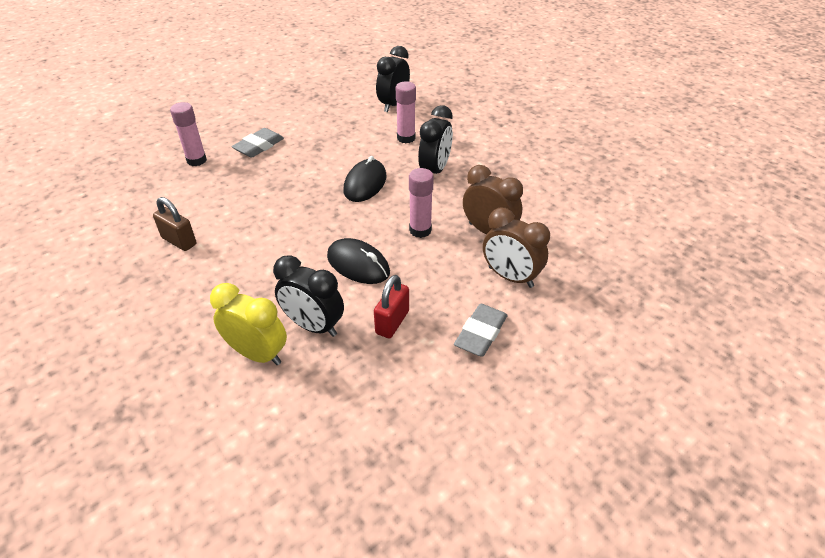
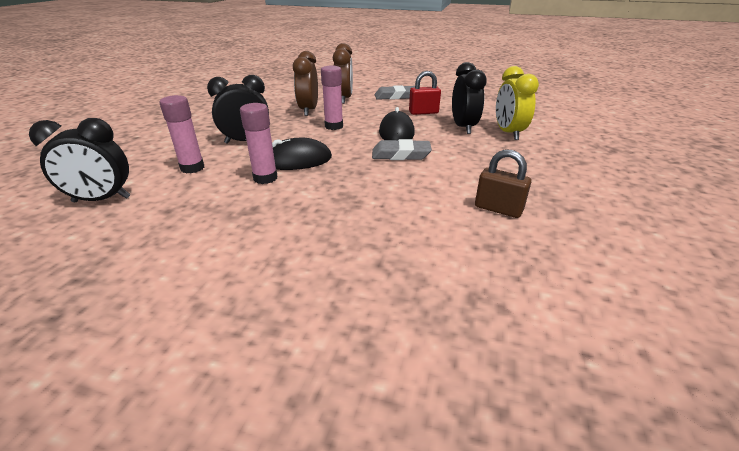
camera: 125 degrees left, 10 degrees down
(179, 241) = (498, 209): brown padlock -> brown padlock turned 60 degrees counterclockwise
(196, 160) = (374, 290): pink glue stick -> pink glue stick (265, 178)
(259, 146) = (286, 253): grey eraser -> grey eraser (401, 155)

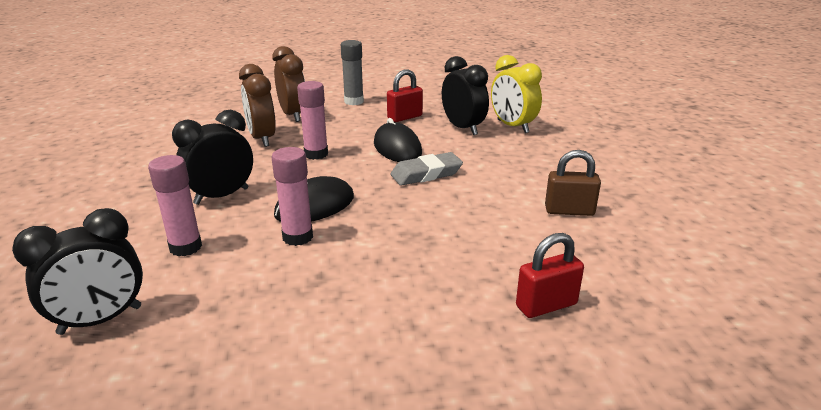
camera: 25 degrees left, 5 degrees down
(395, 96) = (354, 101): grey eraser -> grey glue stick
(402, 281) = (546, 305): none -> red padlock

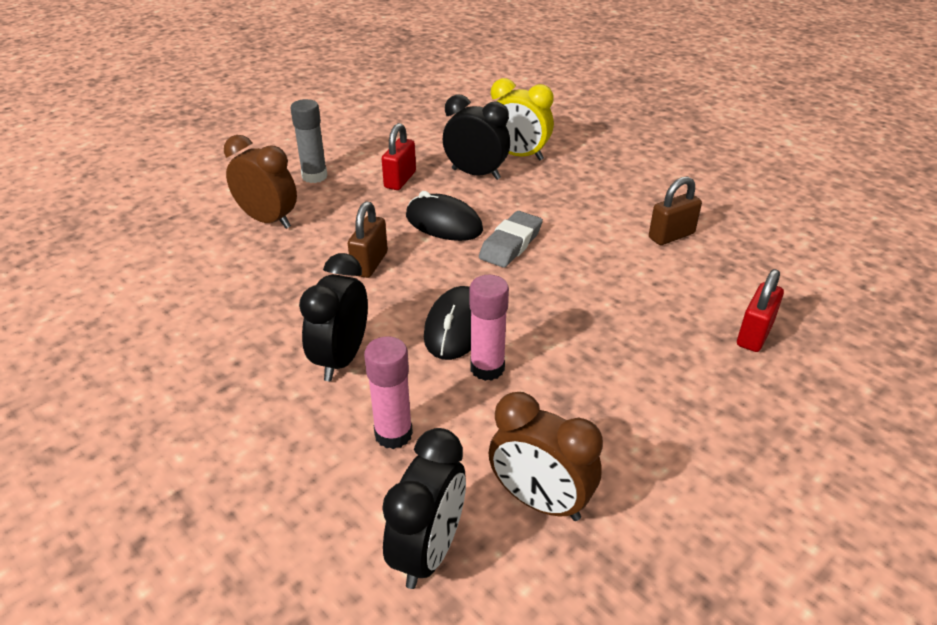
camera: 35 degrees left, 10 degrees up
(262, 139) = (278, 267): brown clock -> brown clock (540, 501)
(316, 154) = (370, 263): pink glue stick -> brown padlock

